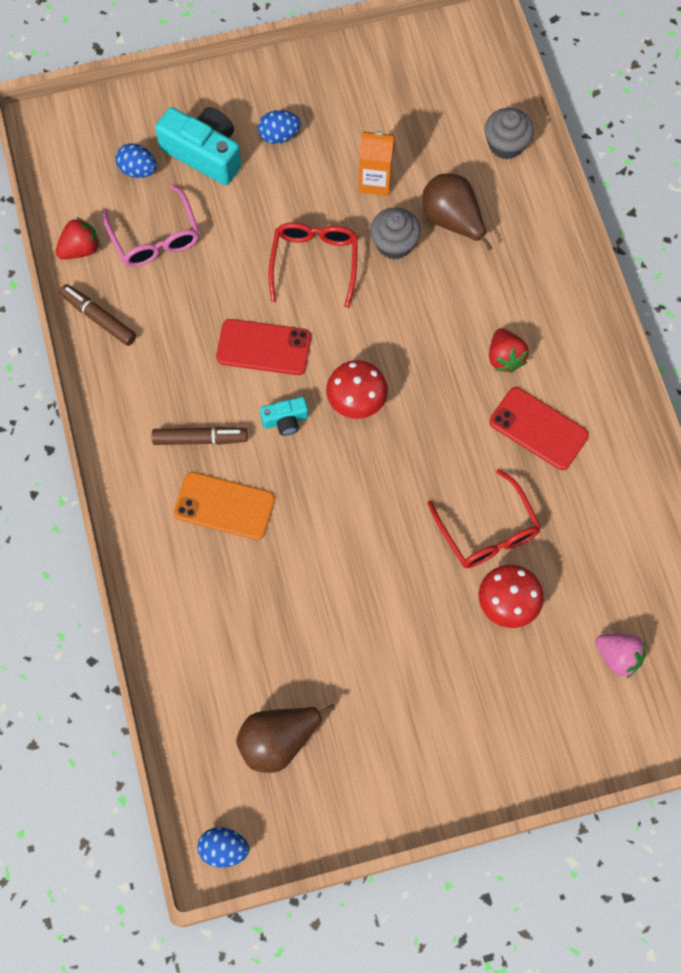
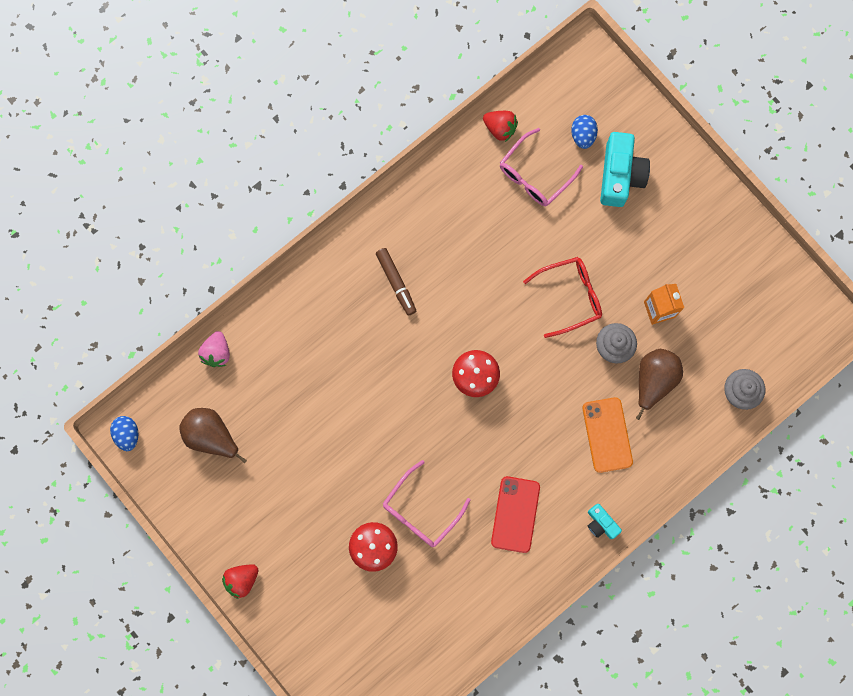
camera: 65 degrees right, 10 degrees up
(99, 318) = (453, 168): brown marker -> none
(224, 506) = (355, 323): orange phone -> orange phone (607, 435)
(264, 347) = (485, 293): red phone -> none
(279, 136) = (662, 221): blue egg -> none
(285, 420) = (437, 334): turquoise camera -> turquoise camera (601, 523)
(487, 531) = (420, 511): red glasses -> pink glasses
(505, 357) = (560, 467): red strawberry -> red strawberry (242, 580)
(618, 657) = (370, 639): pink strawberry -> pink strawberry (217, 352)

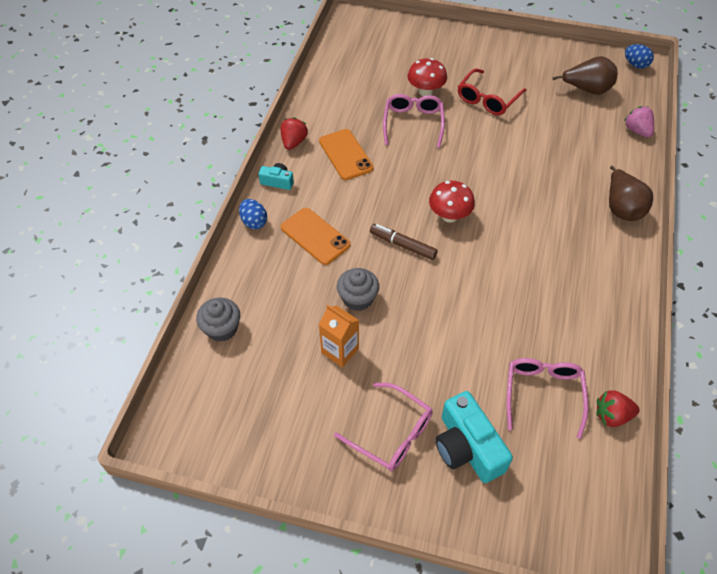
camera: 145 degrees right, 25 degrees down
(242, 580) = (489, 40): red strawberry -> red strawberry (294, 142)
(396, 283) = (568, 241): brown marker -> brown marker (403, 245)
(515, 514) = (345, 154): red phone -> orange phone
(570, 296) = (425, 314): red glasses -> red glasses (487, 99)
(583, 135) = (534, 462): blue egg -> blue egg (254, 222)
(654, 380) = (304, 294): brown pear -> brown pear (621, 208)
(665, 219) = (392, 434): none -> pink glasses

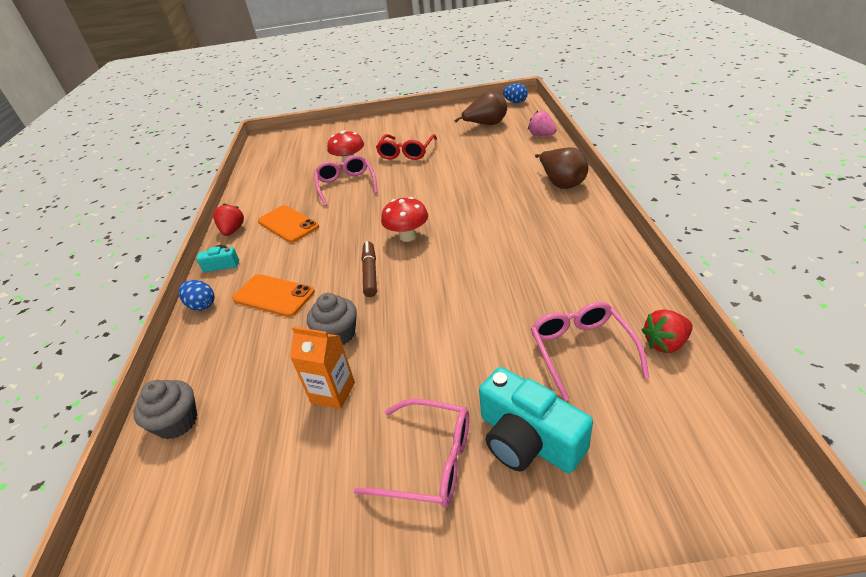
camera: 15 degrees left, 15 degrees down
(403, 245) = (370, 273): brown marker -> brown marker turned 75 degrees clockwise

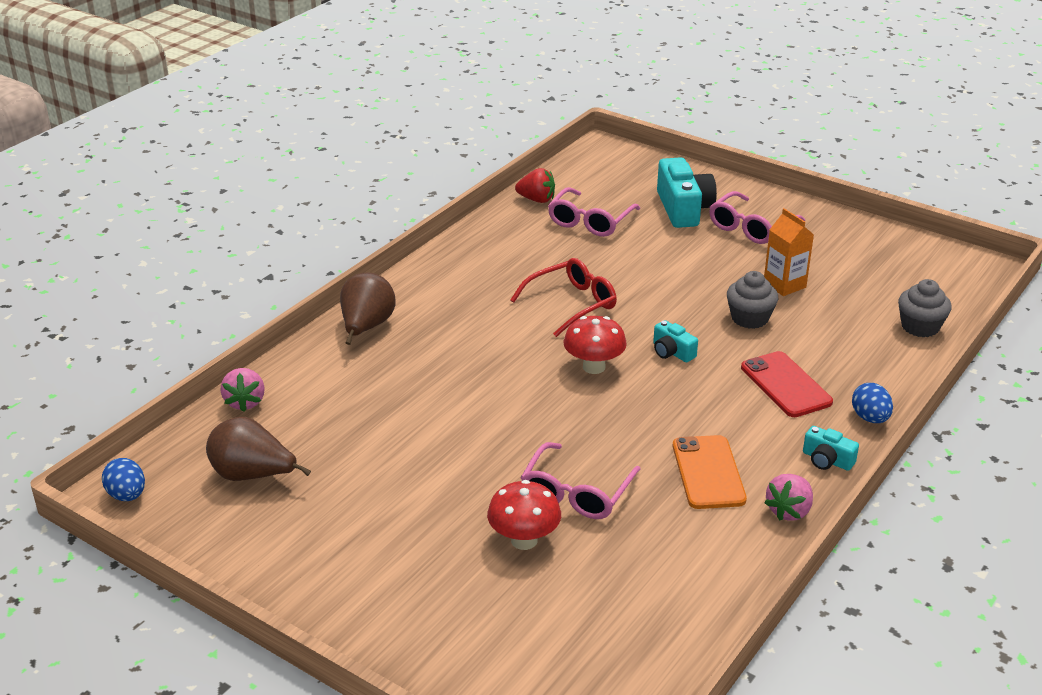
camera: 145 degrees left, 5 degrees down
(233, 231) = (789, 511): red strawberry -> pink strawberry
(274, 295) = (785, 385): orange phone -> red phone
(370, 273) = (672, 352): brown marker -> turquoise camera
(406, 152) = (427, 501): red glasses -> red glasses (572, 304)
(429, 461) = (750, 227): pink glasses -> pink glasses turned 105 degrees counterclockwise

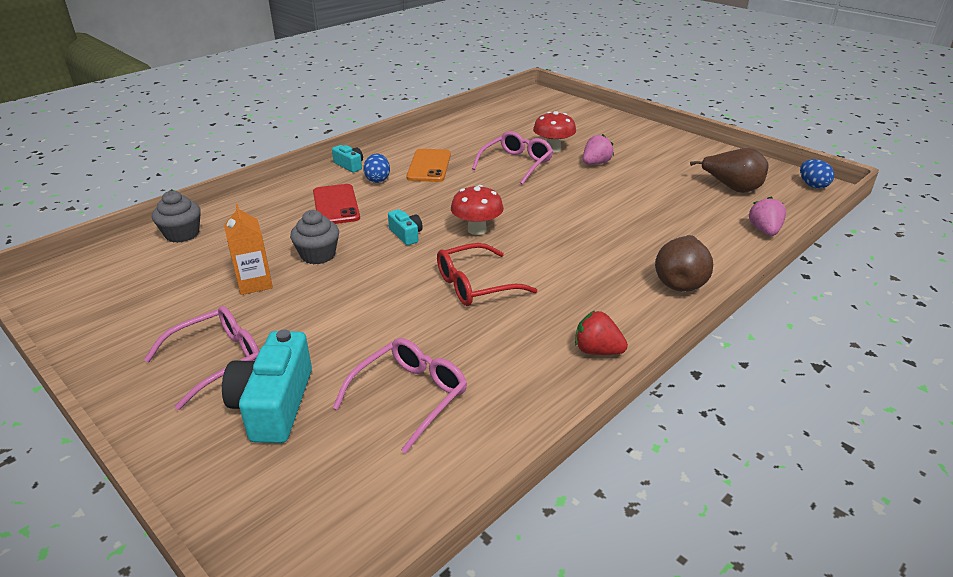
camera: 170 degrees left, 0 degrees up
(537, 200) = (469, 451): red strawberry -> red strawberry (597, 351)
(789, 511) = (394, 148): pink strawberry -> pink strawberry (595, 163)
(870, 418) = (298, 182): blue egg -> blue egg (377, 179)

